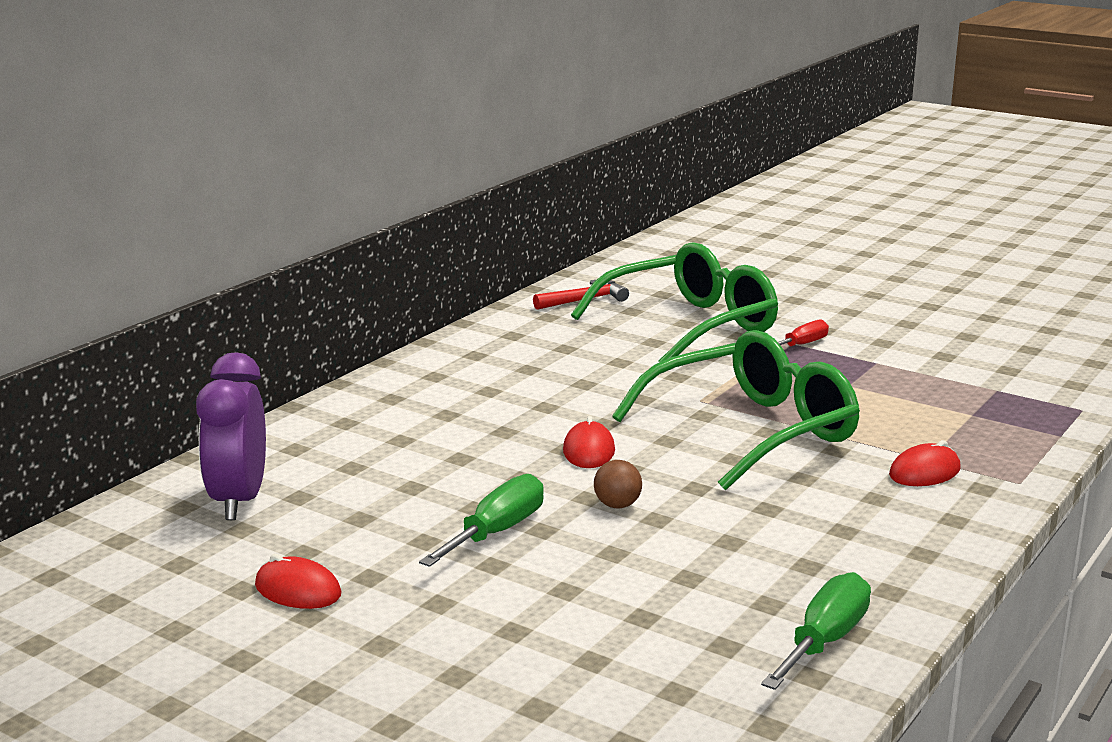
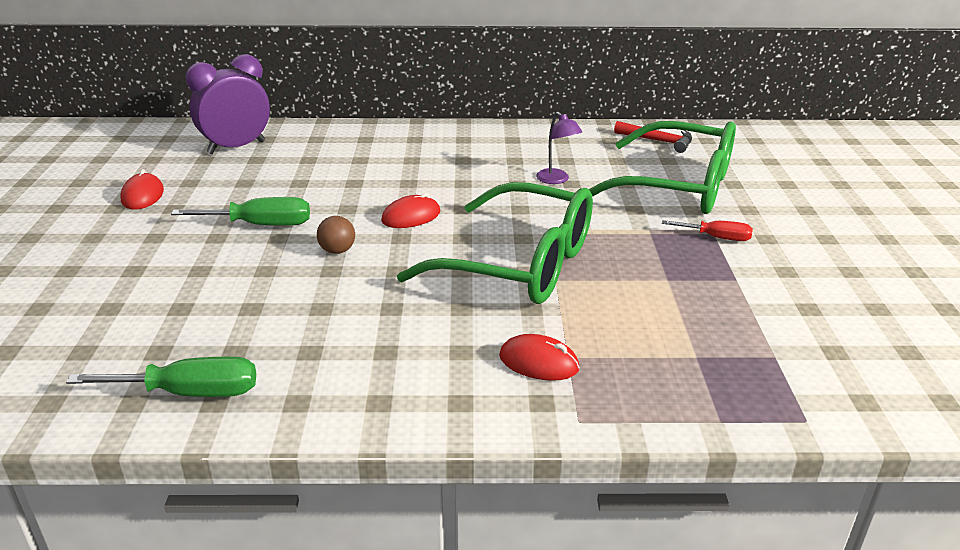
camera: 55 degrees right, 10 degrees up
(603, 365) = (556, 180): none -> purple lamp

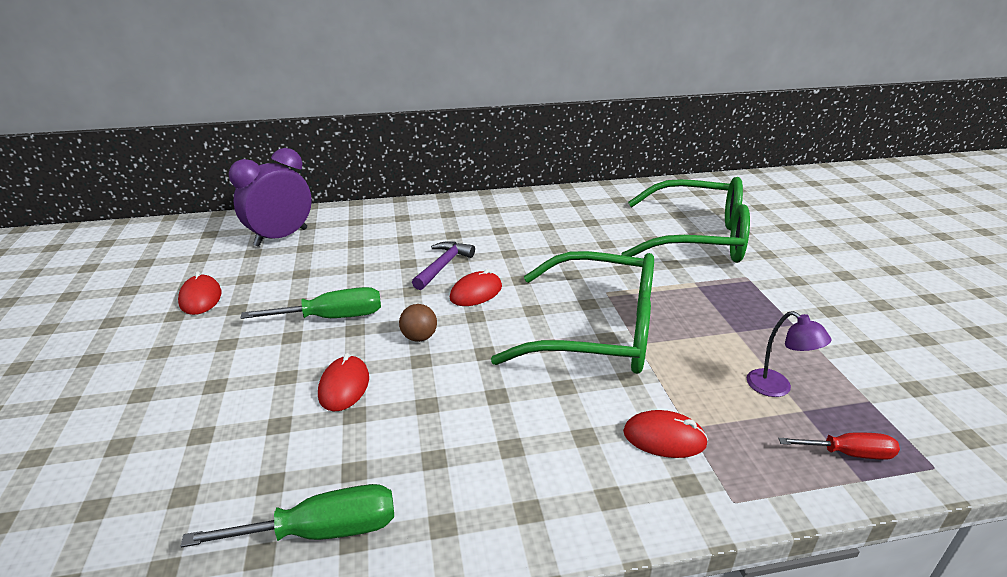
camera: 10 degrees left, 0 degrees up
(250, 284) = (344, 386): none -> red mouse
(388, 189) = (443, 266): none -> purple hammer
(556, 180) = (591, 242): purple lamp -> purple lamp (777, 388)
(658, 141) = (660, 197): red hammer -> none
(716, 238) = (755, 284): red screwdriver -> red screwdriver (849, 453)

